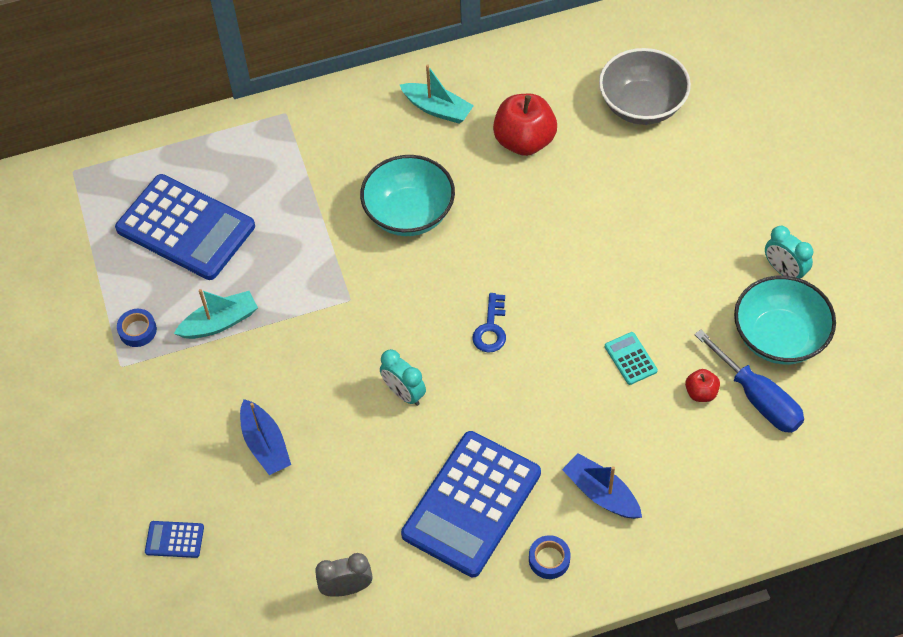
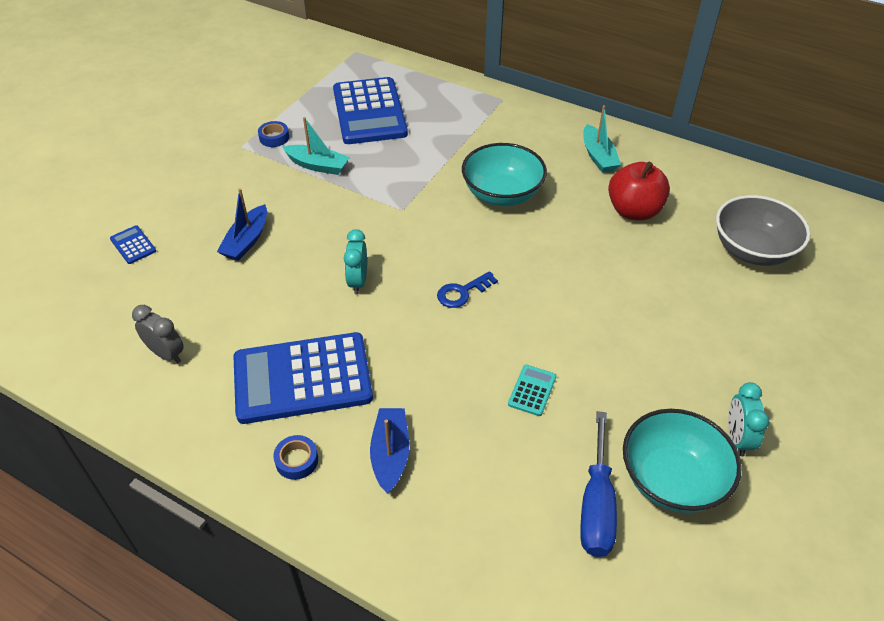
camera: 45 degrees right, 10 degrees down
(701, 393) = (555, 459): red apple -> none

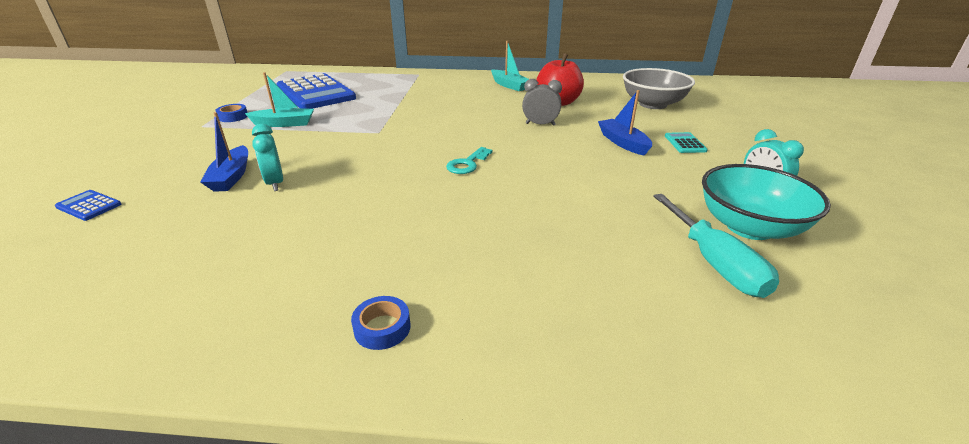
camera: 25 degrees left, 15 degrees down
(166, 354) = (158, 281): grey clock -> grey clock (540, 124)
(302, 378) = (347, 256): blue calculator -> none
(358, 282) = (365, 178): turquoise clock -> turquoise clock (275, 183)
(390, 454) = (488, 288): blue boat -> blue boat (623, 143)
(462, 292) = (467, 164): blue key -> turquoise key
(502, 194) = (455, 111): turquoise bowl -> none
(532, 390) = (580, 205): turquoise calculator -> turquoise calculator (685, 143)
(596, 505) = (714, 263): blue screwdriver -> turquoise screwdriver

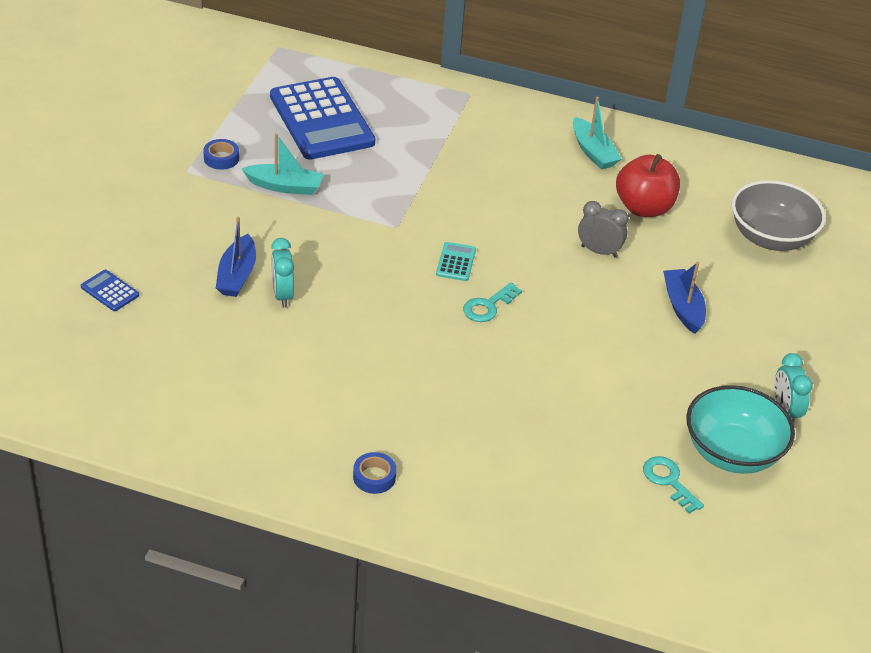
camera: 10 degrees right, 10 degrees up
(685, 143) = (757, 323): turquoise calculator -> turquoise calculator (456, 262)
(714, 263) = (669, 481): turquoise screwdriver -> turquoise key

